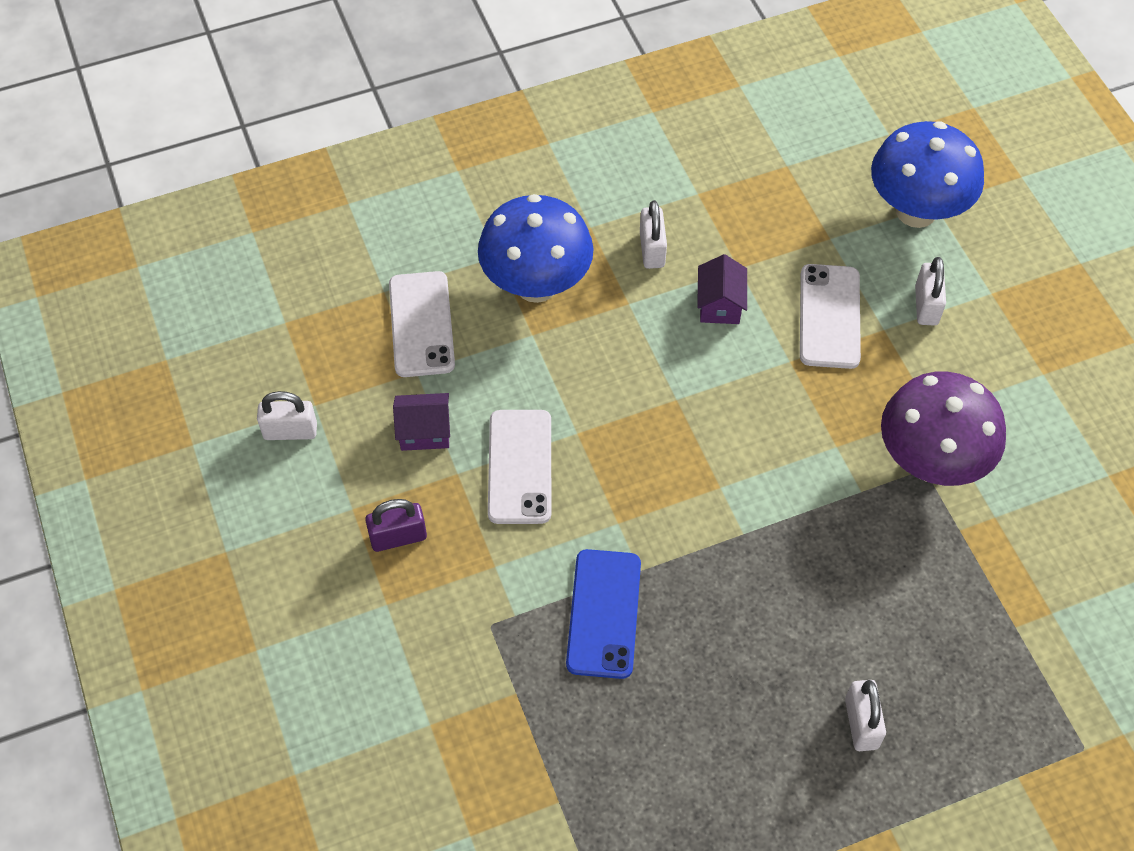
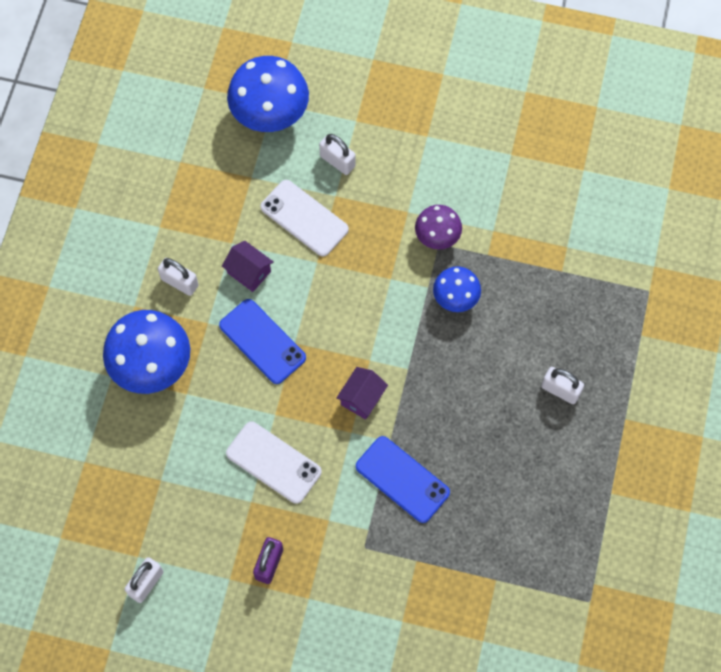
camera: 55 degrees left, 10 degrees up
(421, 324) = (128, 454): white phone -> none
(424, 432) = (207, 502): purple house -> purple house (362, 398)
(651, 367) = (262, 341): none -> blue phone
(873, 530) = (455, 299): none -> blue mushroom
(930, 462) = (437, 237): purple mushroom -> purple mushroom, size x0.57

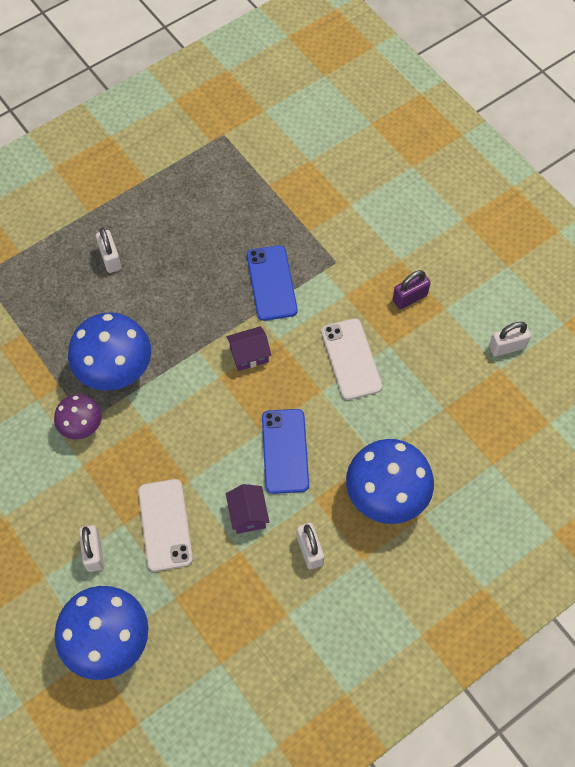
camera: 140 degrees left, 5 degrees down
(455, 299) = (116, 372): blue mushroom -> blue mushroom, size x1.76

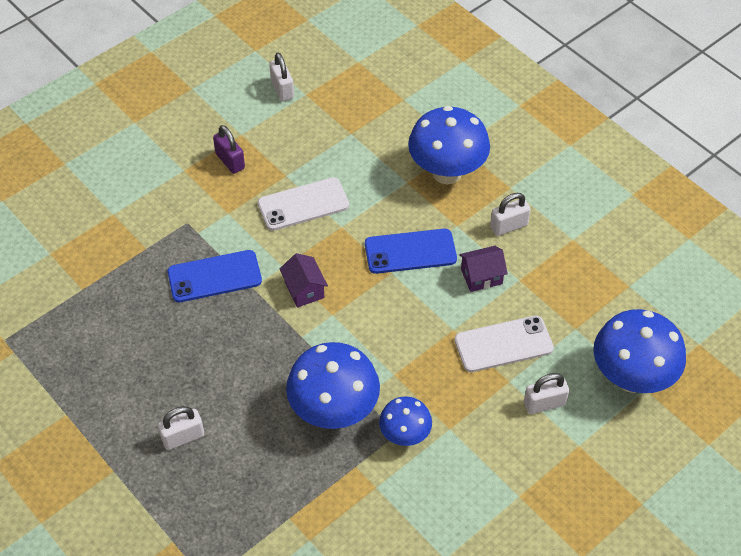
camera: 95 degrees left, 10 degrees down
(82, 427) = (404, 435): purple mushroom -> blue mushroom

